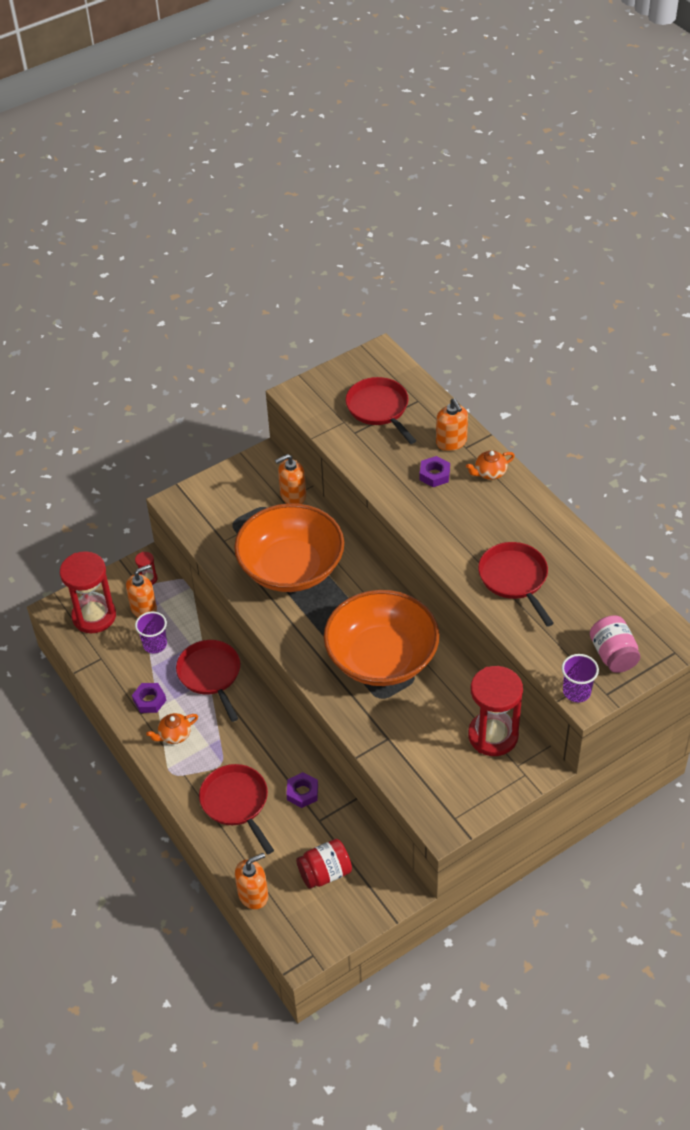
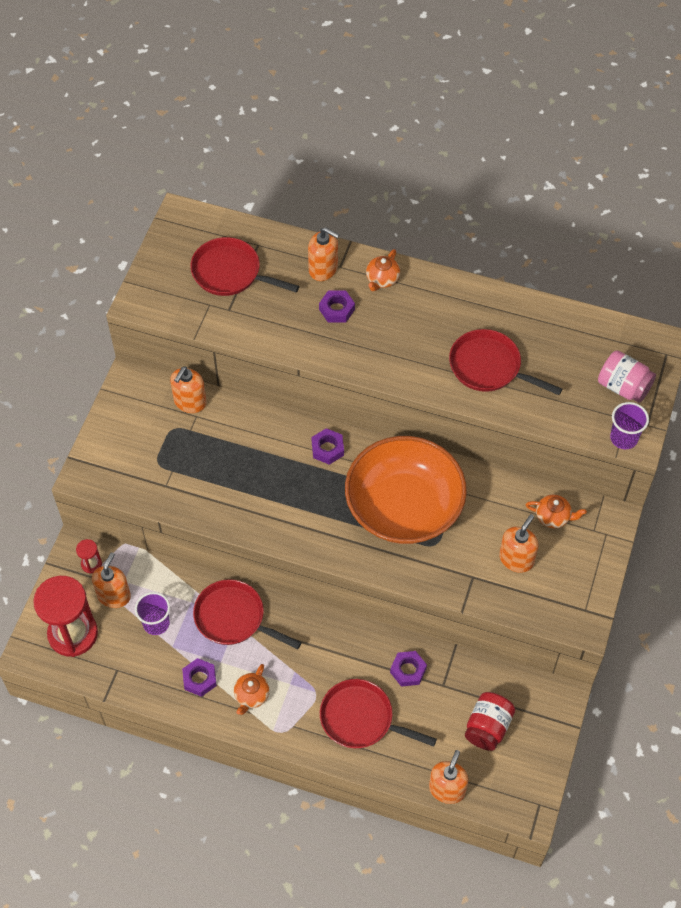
camera: 40 degrees left, 10 degrees up
(291, 567) = (251, 473): orange bowl -> none
(362, 584) = (327, 449): none -> purple nut
(434, 747) = (516, 559): none -> orange soap dispenser
(493, 735) = (553, 517): red hourglass -> orange teapot

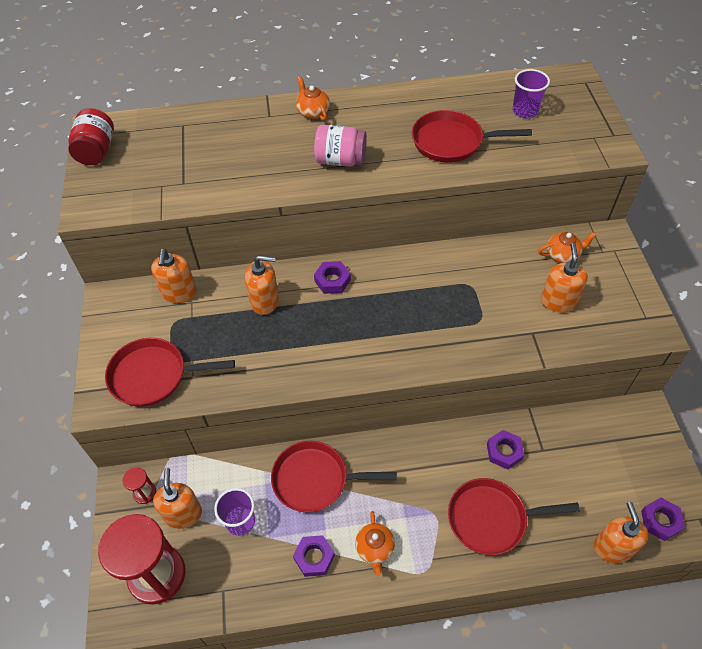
camera: 25 degrees left, 5 degrees down
(230, 273) = (168, 154): red pan -> red pan (153, 376)
(323, 269) = (255, 122): orange soap dispenser -> orange soap dispenser (265, 301)
(337, 309) = (287, 147): purple nut -> purple nut (660, 521)
(382, 279) = (313, 112): orange teapot -> orange teapot turned 150 degrees clockwise
(404, 507) = (432, 300): orange bowl -> none
(487, 727) = (606, 469): red jar -> red jar (96, 151)
(623, 387) = (572, 116): pink jar -> pink jar (340, 160)
(623, 438) = (604, 151): purple cup -> purple cup (525, 111)

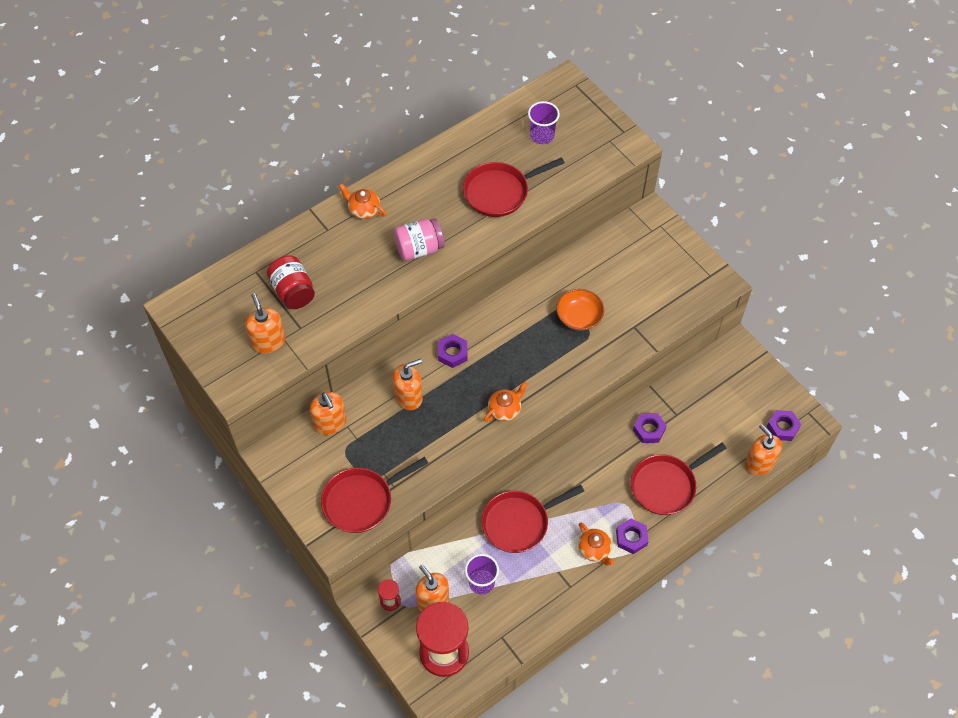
camera: 30 degrees left, 5 degrees up
(96, 151) = (197, 330): red jar -> red jar (293, 291)
(314, 557) = (554, 579): purple nut -> purple nut (631, 538)
(479, 300) = (579, 317): none -> orange bowl
(558, 301) = (639, 291): orange soap dispenser -> orange soap dispenser (268, 341)
(562, 255) = (623, 247): orange teapot -> orange teapot (505, 410)

